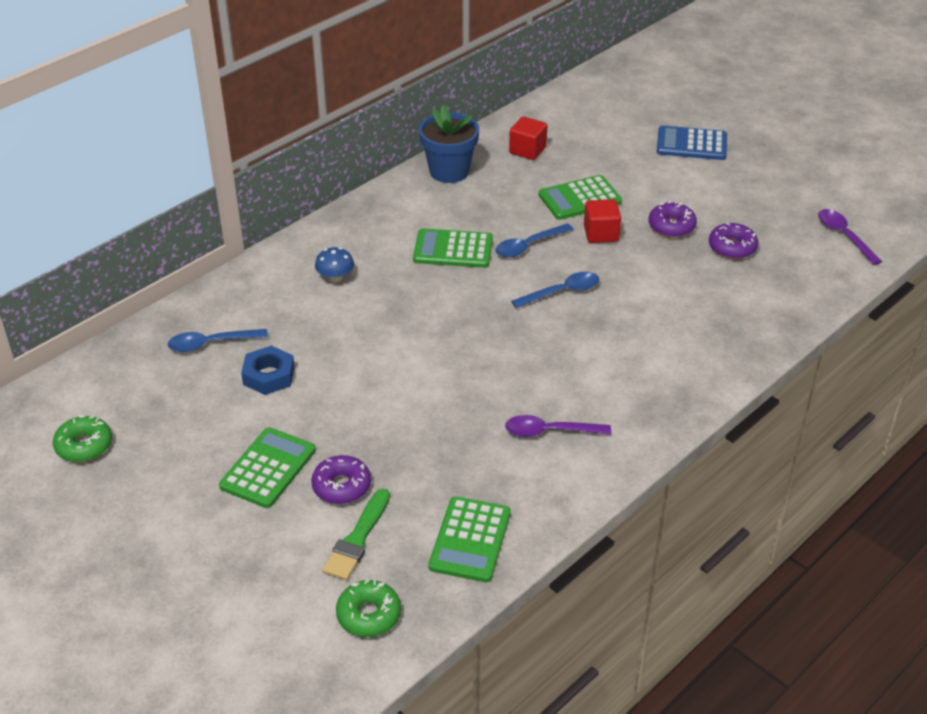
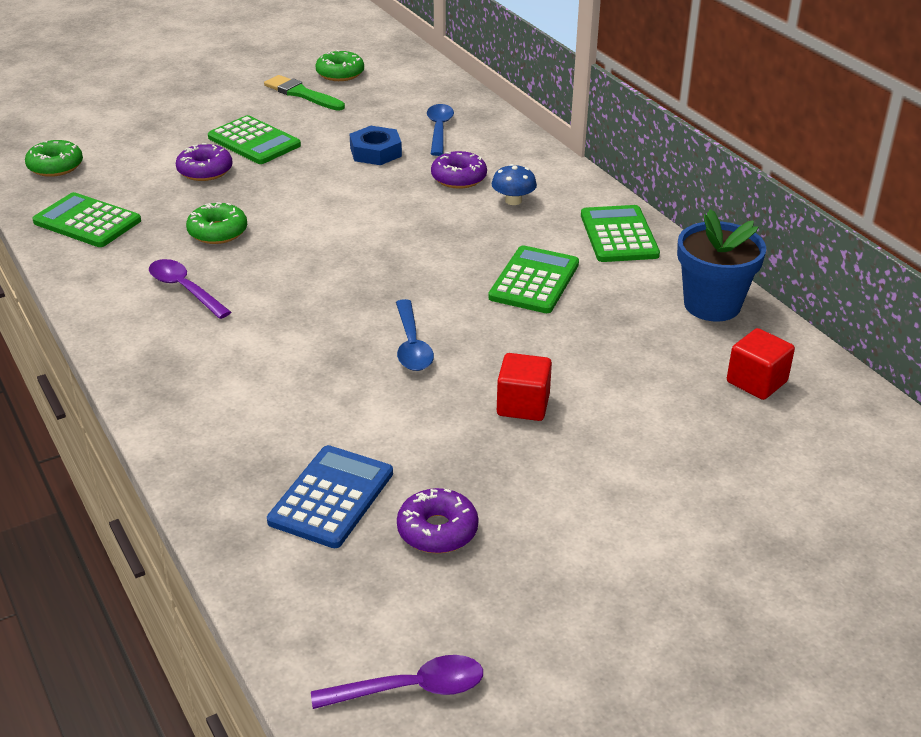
camera: 105 degrees right, 5 degrees down
(357, 539) = (138, 171): green brush -> green brush (302, 94)
(452, 440) = (218, 232): none -> green donut
(528, 246) = (519, 338): blue spoon -> none
(550, 431) = (185, 289): purple spoon -> purple spoon turned 60 degrees counterclockwise
(580, 199) = (615, 405): green calculator -> green calculator (618, 235)
(671, 226) = (516, 479): purple donut -> purple donut (458, 178)
(691, 144) = (751, 572): blue calculator -> blue calculator (331, 497)

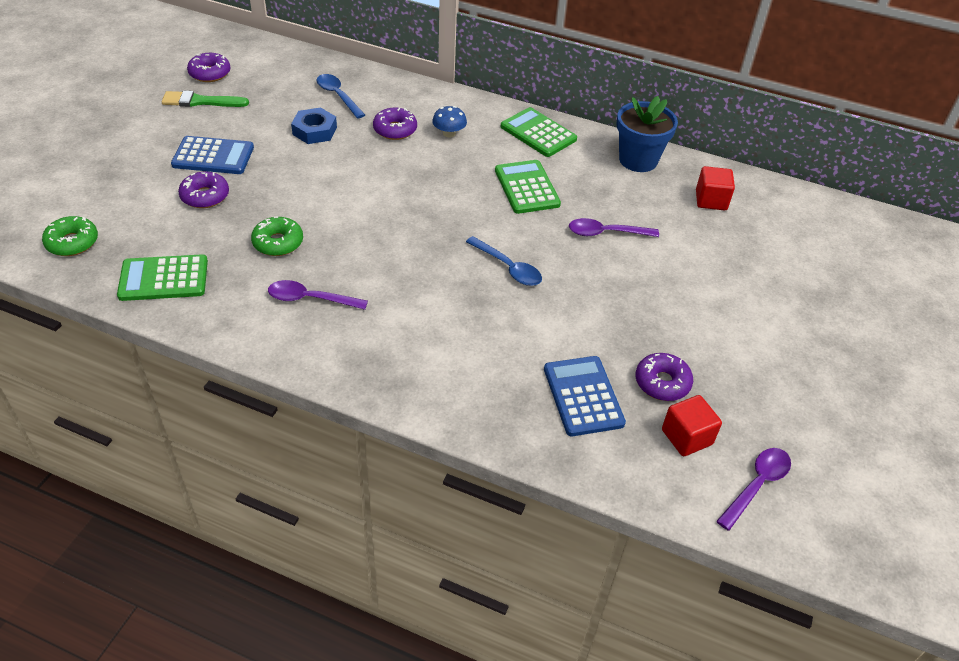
camera: 40 degrees left, 10 degrees up
(254, 141) = (213, 156): green calculator -> blue calculator
(340, 73) = (210, 73): green donut -> purple donut
(523, 405) = (615, 276): red cube -> red cube (686, 437)
(570, 360) = (606, 233): none -> purple spoon

